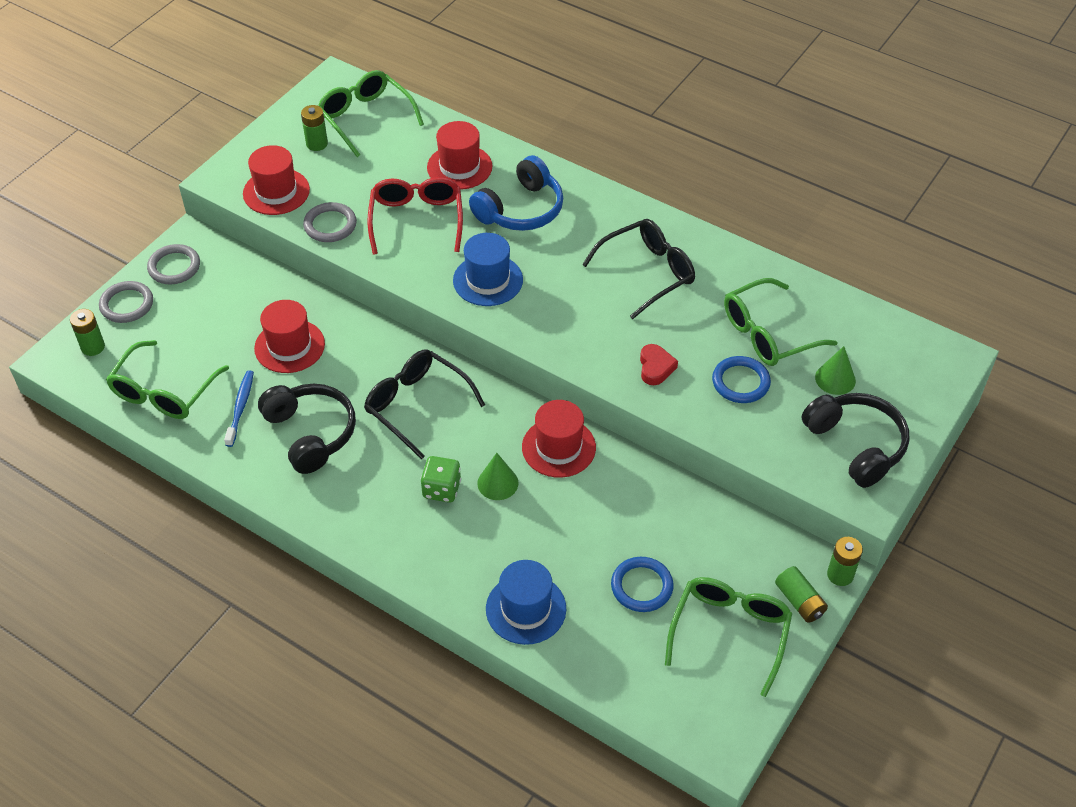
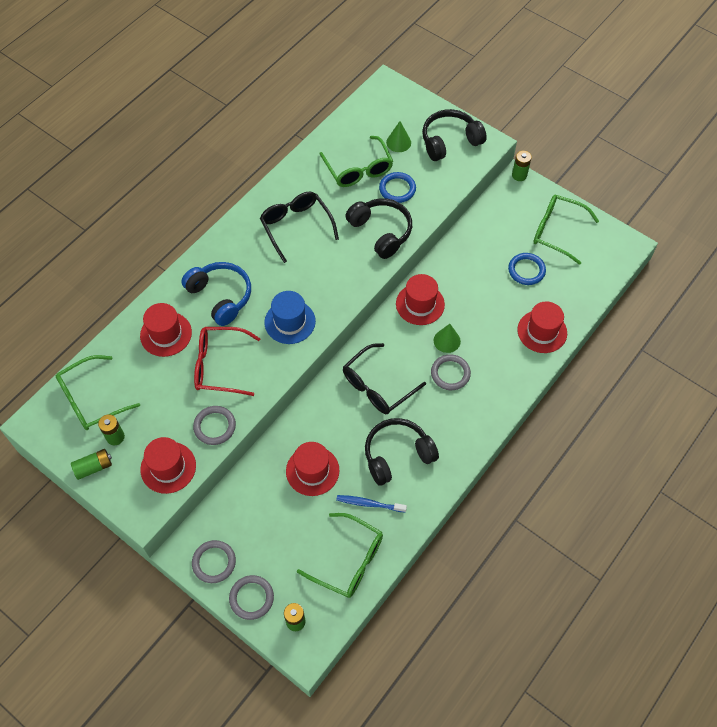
camera: 85 degrees left, 10 degrees up
(441, 489) = (450, 373): green dice -> grey ring
(526, 609) = (542, 331): blue hat -> red hat
(655, 367) = (381, 231): red heart -> black headphones
(799, 601) = (536, 196): green battery -> green battery (93, 467)

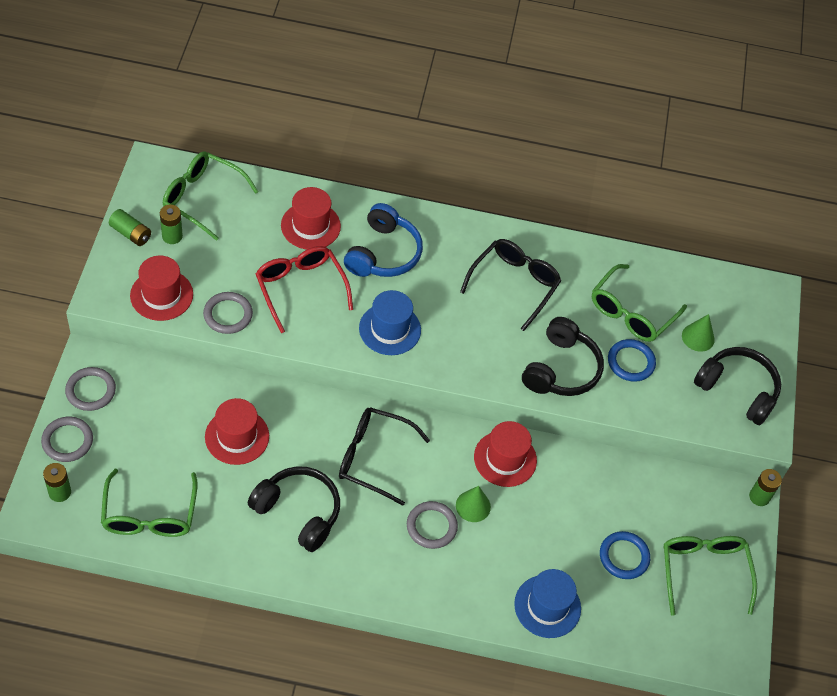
camera: 55 degrees right, 5 degrees down
(369, 504) = (225, 508): blue toothbrush -> none
(542, 331) = (547, 606): red hat -> blue hat

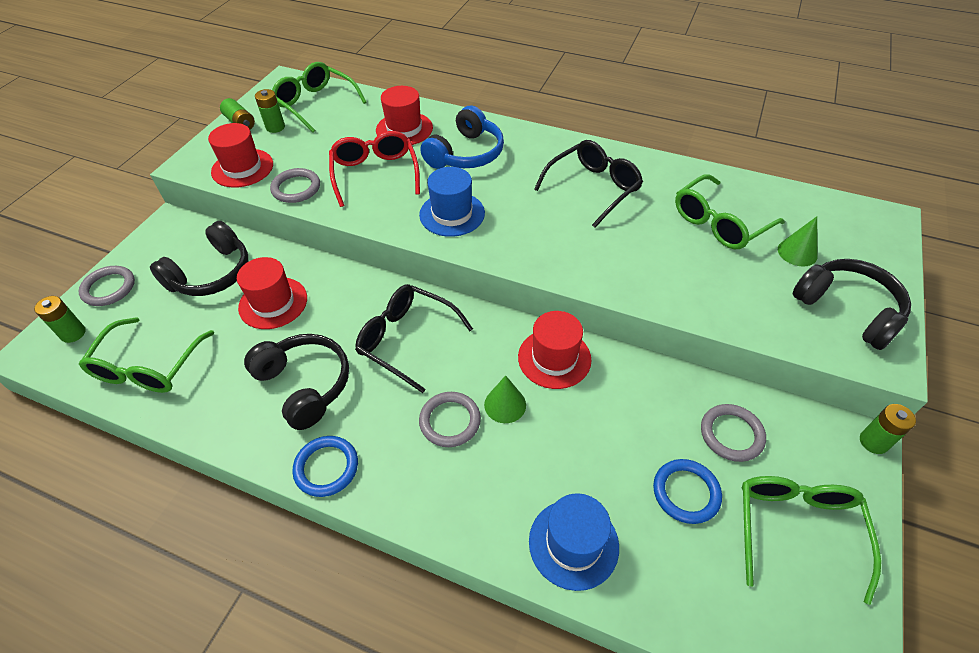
camera: 20 degrees right, 5 degrees down
(91, 391) = (155, 248): grey ring -> grey ring (731, 434)
(561, 369) = (631, 267): black headphones -> black headphones (211, 274)
(631, 362) = (714, 268): blue ring -> blue ring (326, 467)

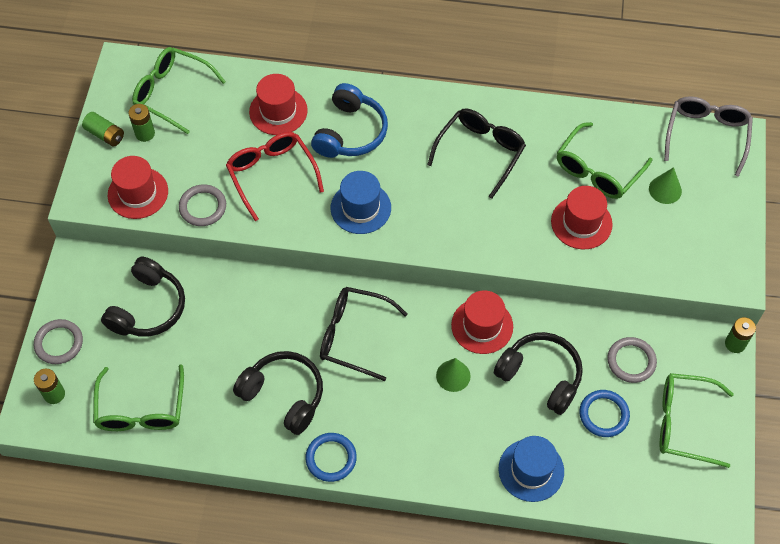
camera: 15 degrees left, 10 degrees up
(273, 303) = (220, 325): red hat -> red hat (581, 223)
(450, 421) = (413, 399): grey ring -> none
(796, 528) = (683, 423): green glasses -> green glasses turned 75 degrees counterclockwise
(848, 309) = (707, 239): black headphones -> black headphones (541, 376)
(850, 211) = (706, 135): none -> grey glasses

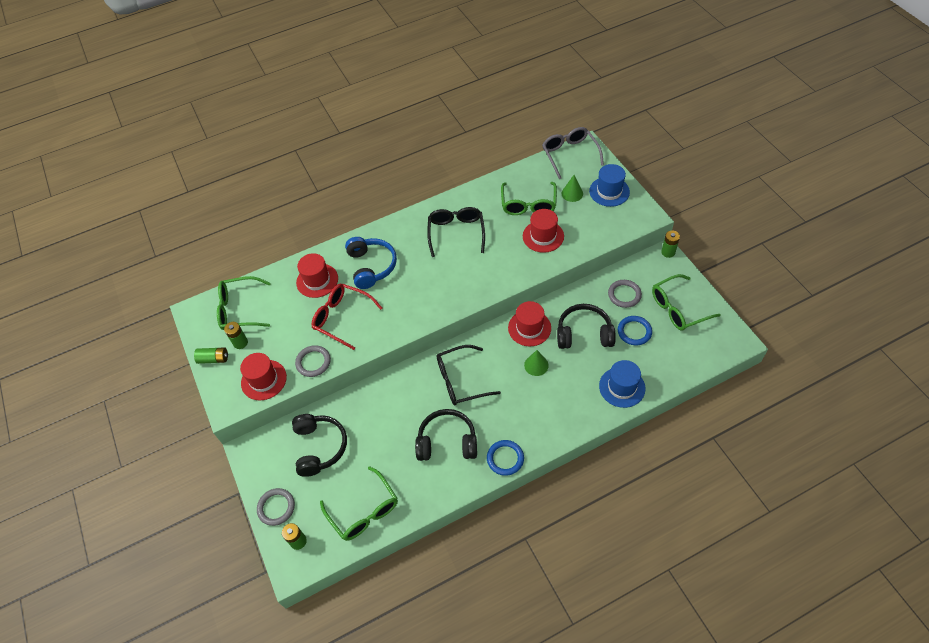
camera: 30 degrees left, 5 degrees down
(360, 208) = (412, 303): blue hat -> blue hat (609, 191)

